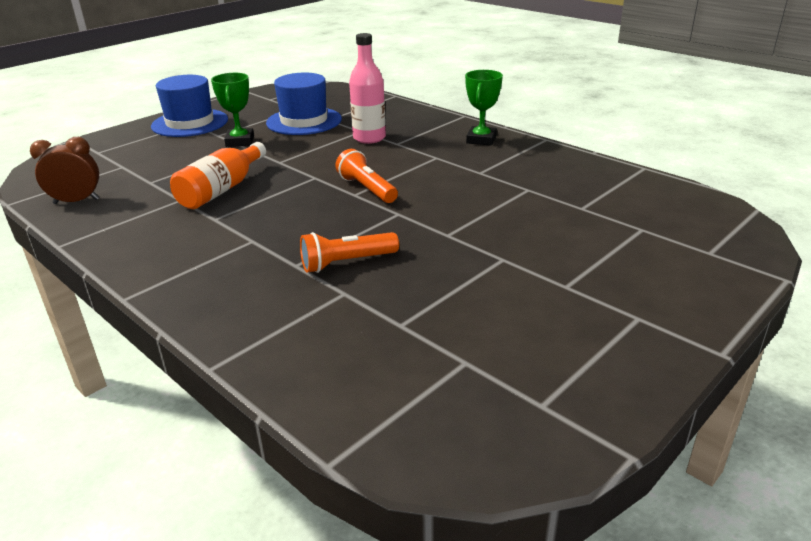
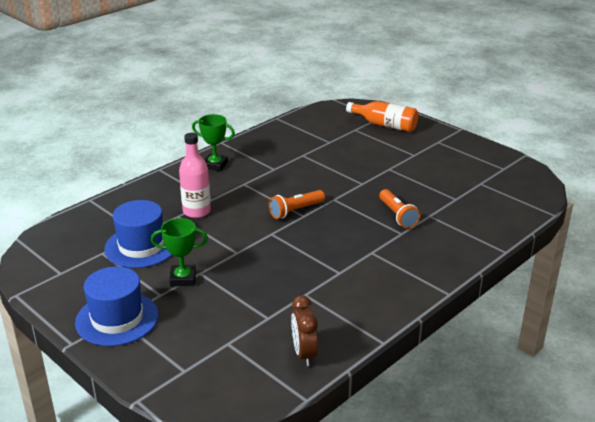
camera: 90 degrees left, 0 degrees up
(221, 190) = (289, 275): orange bottle -> orange bottle (385, 125)

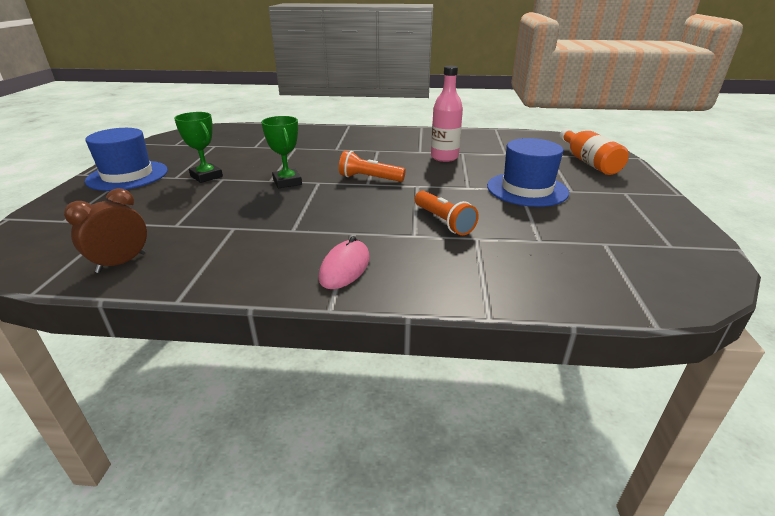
camera: 50 degrees right, 0 degrees up
(141, 246) = (237, 152): blue hat -> blue hat (527, 189)
(196, 211) = (310, 150): pink bottle -> pink bottle (444, 157)
(215, 165) = (386, 135): green trophy -> green trophy (287, 182)
(397, 215) = (443, 221): orange flashlight -> orange flashlight turned 60 degrees counterclockwise
(412, 272) = (345, 268): none -> pink mouse

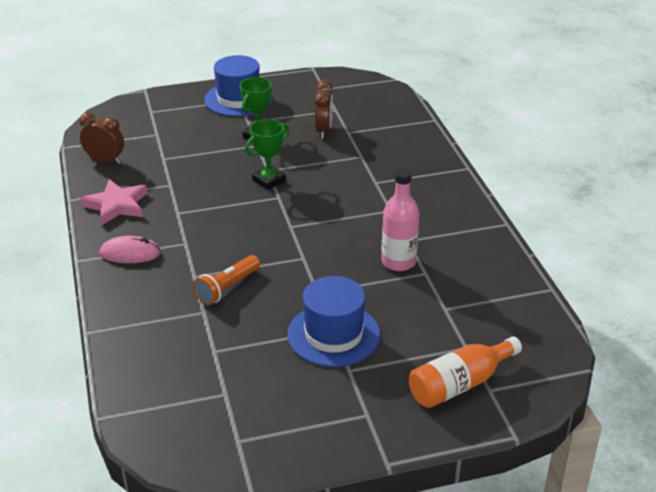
camera: 70 degrees right, 5 degrees up
(235, 266) = (116, 205): none -> pink star
(239, 153) = (323, 130): none -> brown clock
(369, 178) = (304, 224): orange flashlight -> none

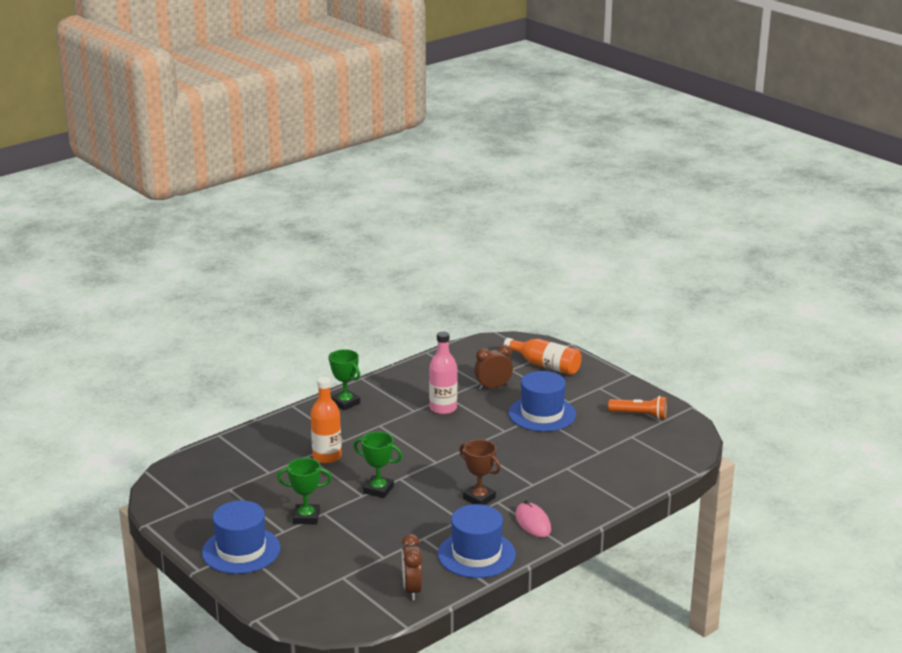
camera: 115 degrees left, 10 degrees down
(116, 205) = (476, 554): pink star -> blue hat
(202, 233) = (479, 498): none -> brown trophy
(227, 288) = (533, 466): orange flashlight -> orange flashlight (639, 415)
(323, 130) = (274, 485): brown clock -> brown clock (493, 387)
(351, 166) = (327, 457): none -> orange bottle
(453, 200) = (345, 403): none -> green trophy

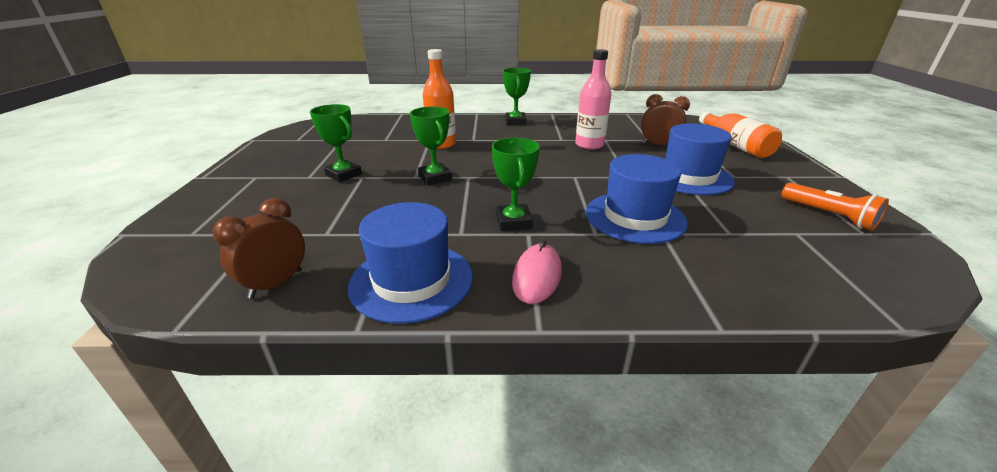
camera: 40 degrees right, 5 degrees up
(241, 550) = (254, 177): blue hat -> blue hat (635, 217)
(479, 498) = (514, 222): brown trophy -> green trophy

